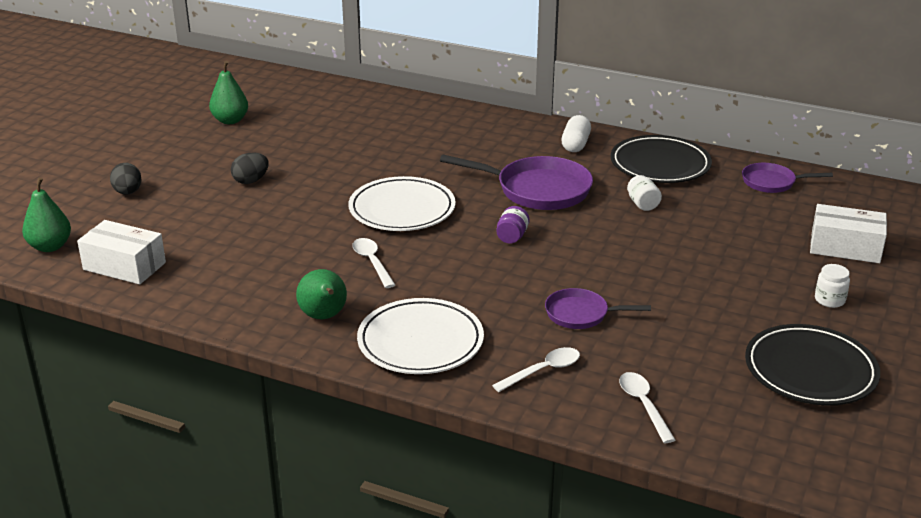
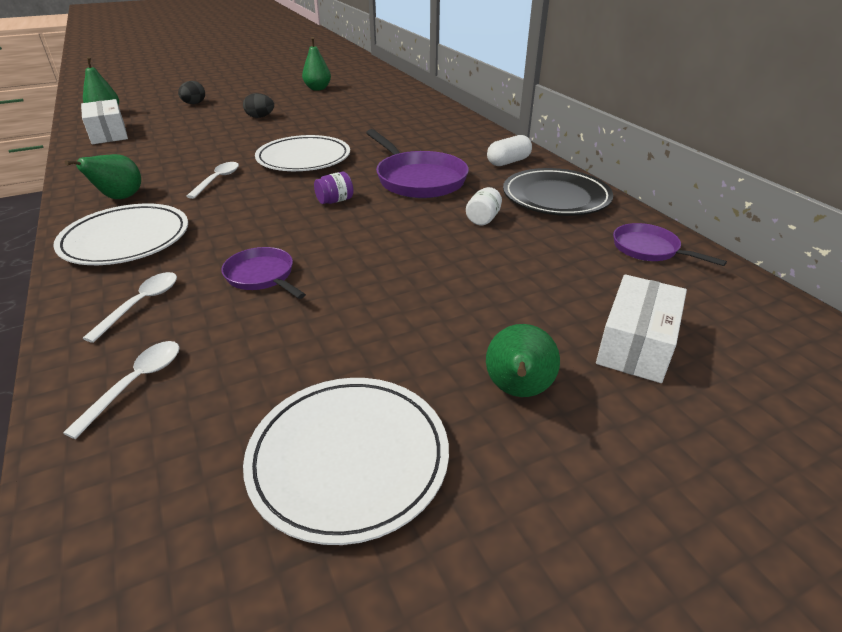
camera: 40 degrees right, 5 degrees up
(543, 371) = (141, 304): white spoon -> white spoon turned 75 degrees counterclockwise
(810, 370) = (349, 459): black plate -> white plate
(829, 300) = (517, 391): white jar -> green pear
(845, 247) = (635, 344): white box -> white box turned 60 degrees clockwise

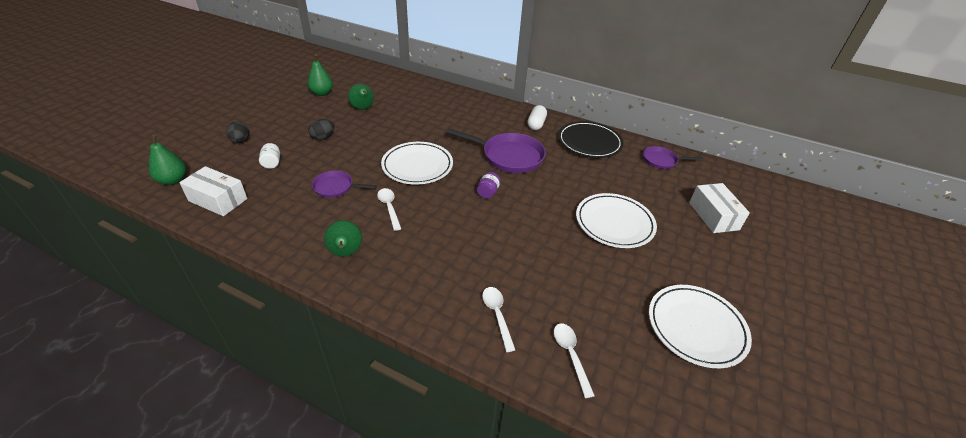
camera: 40 degrees left, 5 degrees up
(126, 240) = (410, 281): white plate -> white plate (614, 223)
(262, 276) = (529, 262): purple pan -> purple pan (336, 187)
(483, 219) = (577, 172): white jar -> white jar (272, 163)
(517, 391) = (706, 261): green pear -> green pear (363, 108)

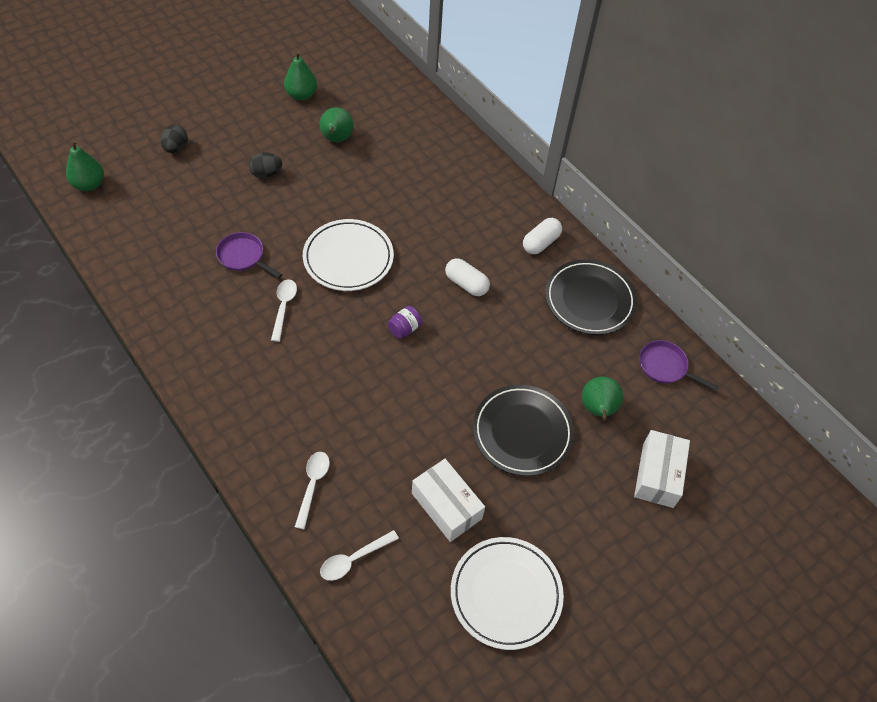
camera: 25 degrees right, 15 degrees up
(218, 200) = (121, 229): white box -> white box (446, 506)
(272, 163) = (194, 195): white jar -> none
(345, 253) = (210, 349): green pear -> green pear (598, 409)
(508, 156) = (466, 284): purple pan -> white capsule
(570, 355) = (353, 559): white spoon -> white spoon turned 135 degrees counterclockwise
(614, 223) = (522, 432): white plate -> black plate

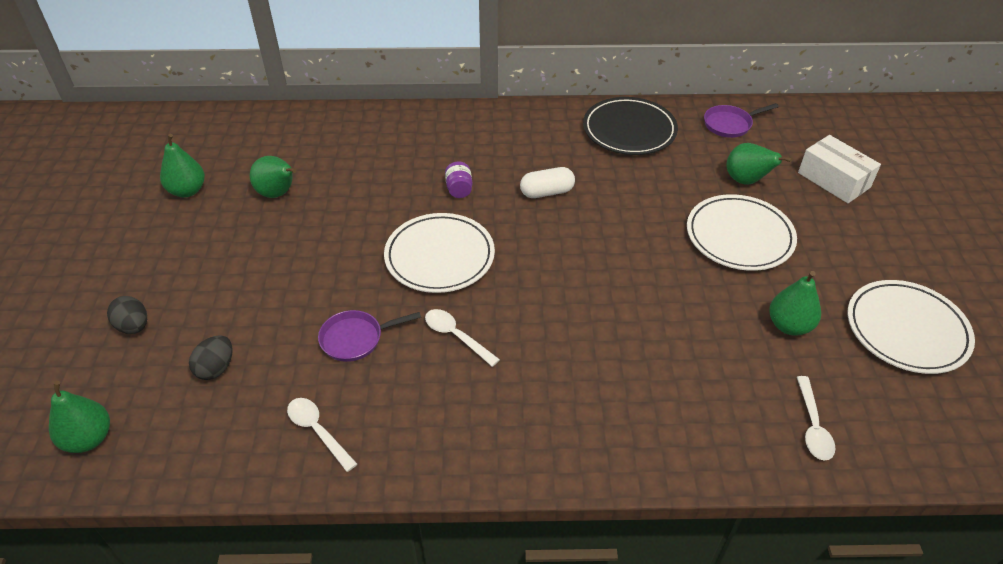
camera: 50 degrees left, 10 degrees down
(266, 174) = (262, 267): black egg -> black egg (216, 368)
(313, 485) = (703, 418): white spoon -> white spoon (318, 431)
(404, 329) = (563, 258): purple jar -> purple jar (459, 189)
(446, 506) = (789, 325): white box -> green pear
(522, 432) = (739, 236): black plate -> white plate
(540, 243) = (543, 127): white capsule -> none

